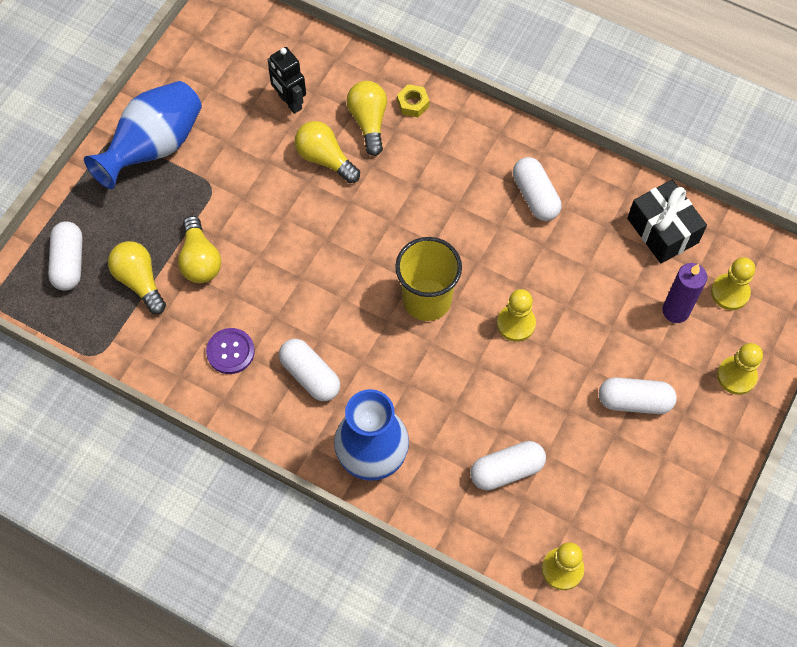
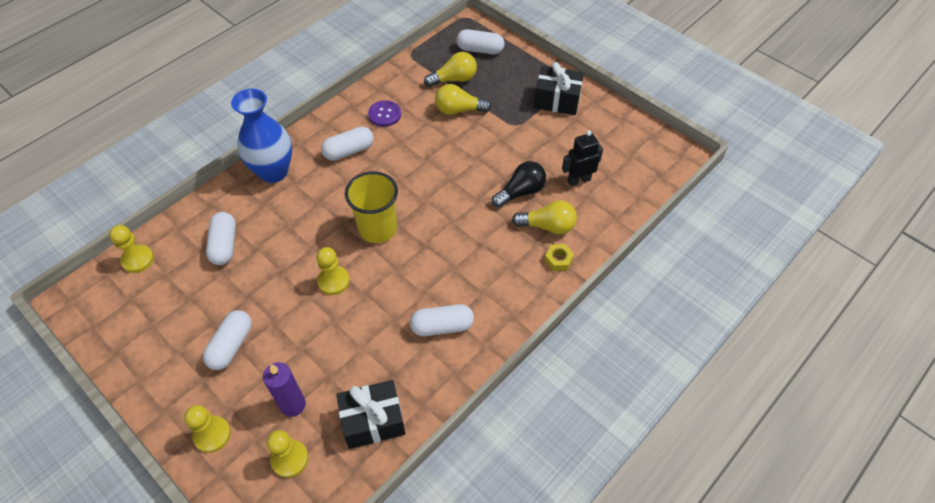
camera: 105 degrees right, 10 degrees down
(154, 147) = (557, 100): blue vase -> black gift
(325, 159) = (520, 192): yellow light bulb -> black light bulb

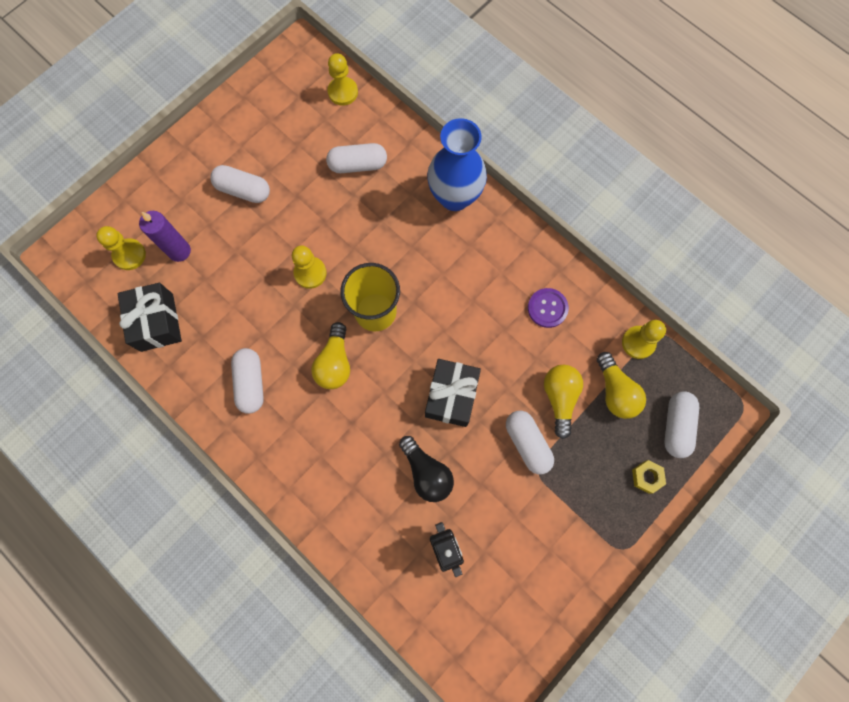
camera: 90 degrees right, 20 degrees up
(212, 435) = (158, 189): yellow pawn -> yellow pawn (638, 342)
(349, 151) = (487, 272): white capsule -> white capsule (527, 443)
(547, 226) = (375, 502): yellow light bulb -> yellow light bulb (335, 363)
(557, 100) = (585, 529): black gift -> black gift (451, 396)
(558, 260) = (328, 512): yellow nut -> yellow nut (647, 477)

